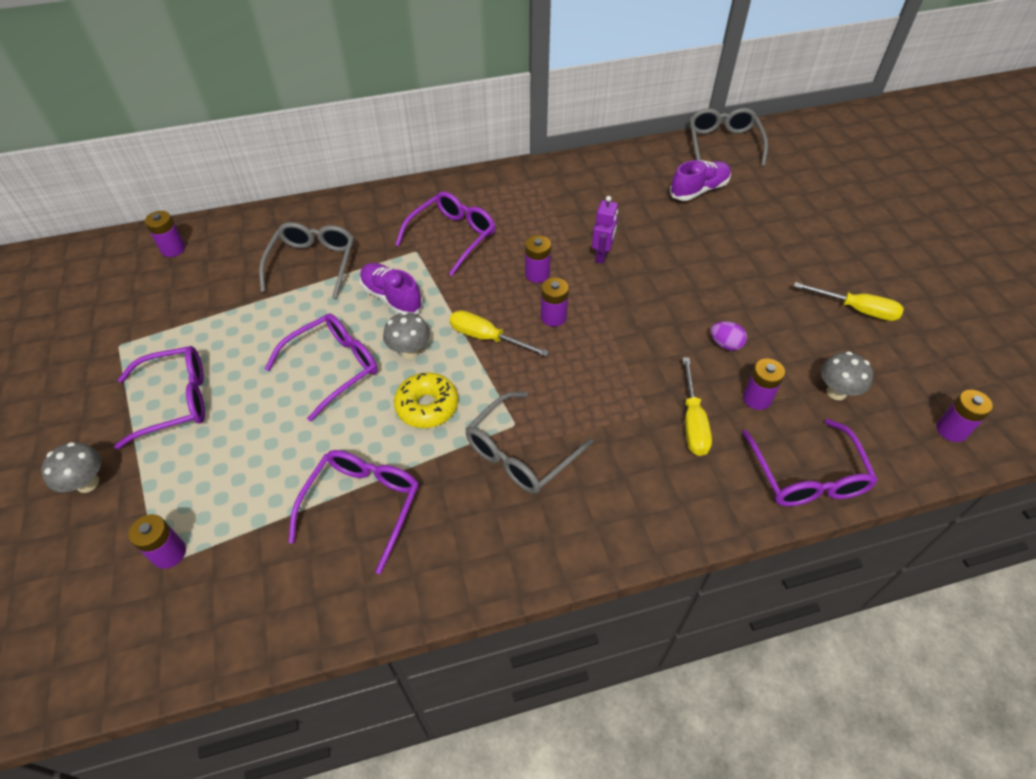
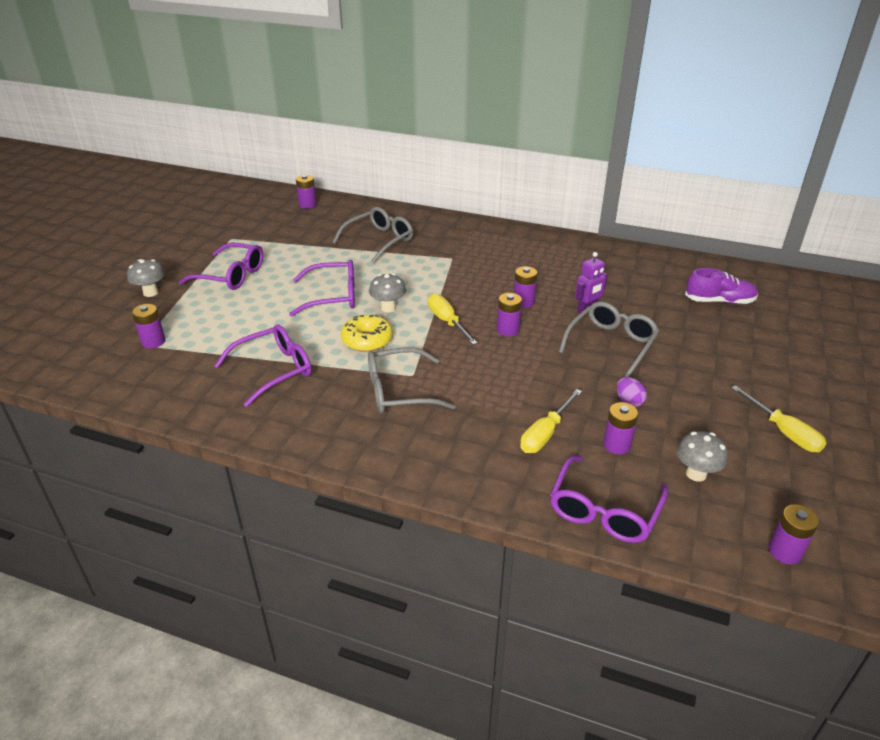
camera: 35 degrees right, 15 degrees down
(392, 298) = (408, 276): purple shoe -> none
(453, 236) = (486, 259): purple glasses -> none
(723, 144) = (779, 280): grey glasses -> grey glasses (611, 344)

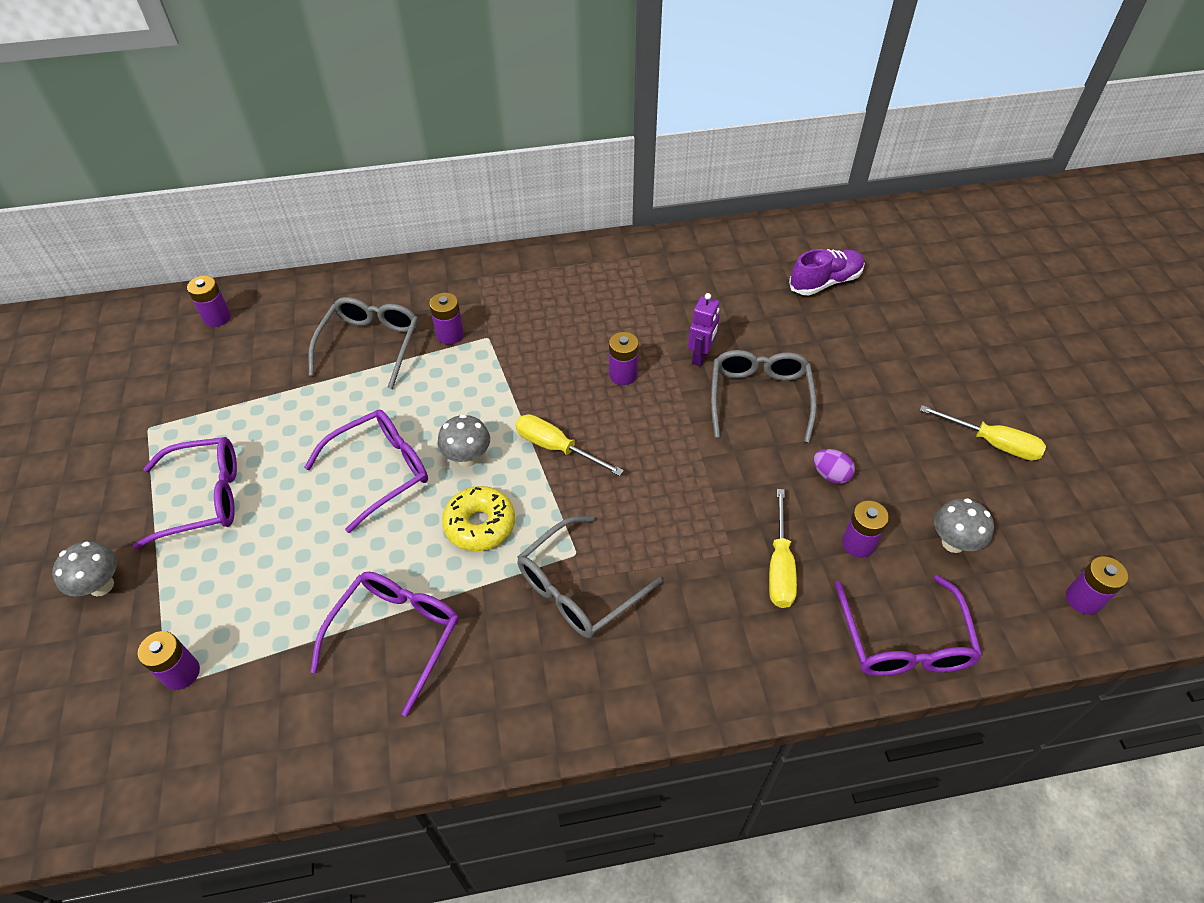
camera: 30 degrees left, 15 degrees up
(508, 330) = (635, 428): purple battery -> purple battery (450, 335)

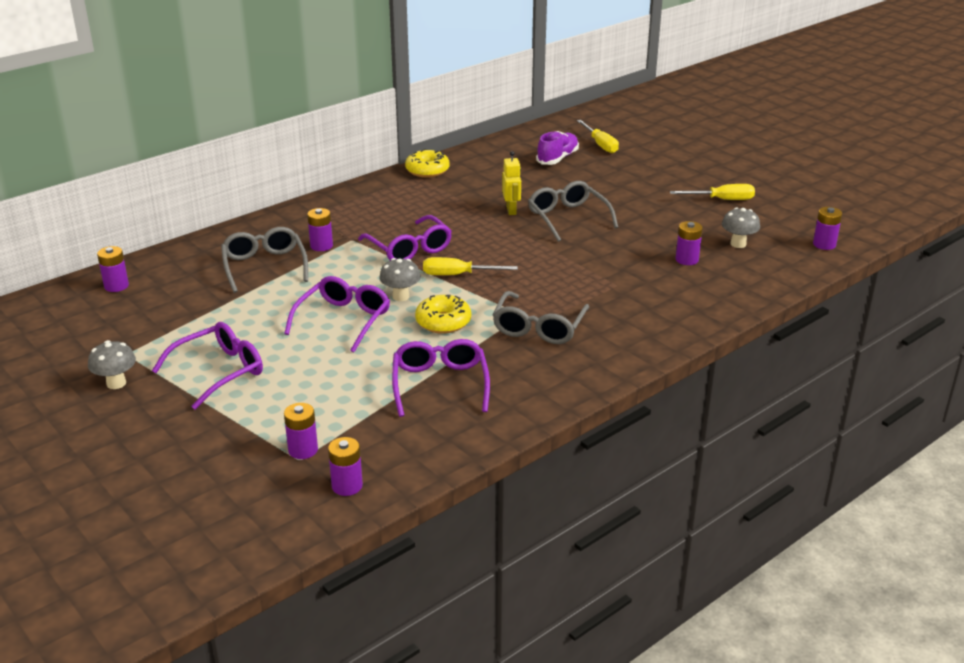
camera: 30 degrees left, 20 degrees down
(101, 585) = (187, 435): grey mushroom -> grey mushroom (116, 383)
(623, 374) = (468, 231): purple battery -> purple battery (347, 486)
(654, 249) = (427, 170): none -> yellow donut
(701, 356) = (511, 210): purple robot -> yellow robot
(780, 566) = (651, 282): yellow screwdriver -> yellow screwdriver (600, 145)
(830, 475) = (643, 237): purple egg -> none
(904, 642) = (748, 288): purple glasses -> purple glasses (409, 249)

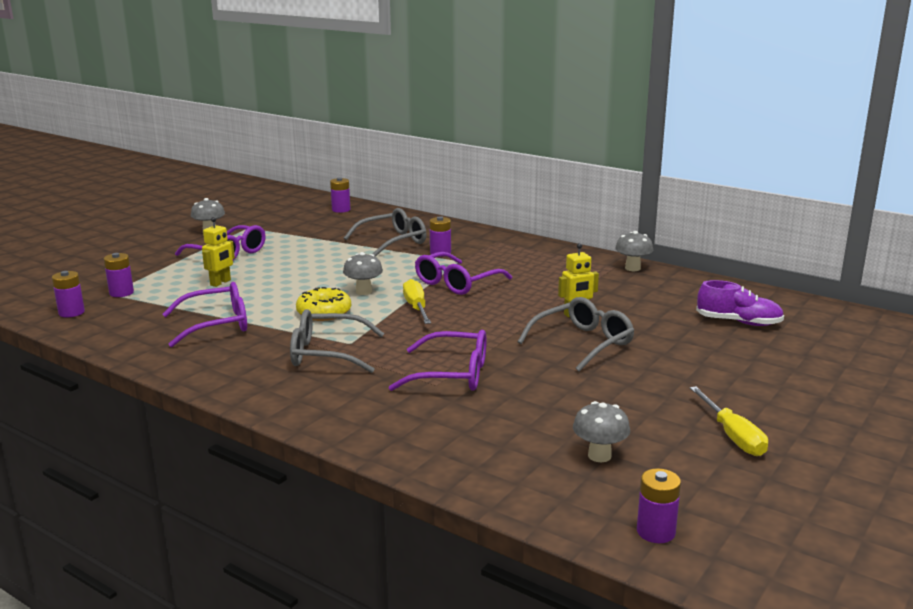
camera: 75 degrees right, 10 degrees down
(317, 379) = (220, 283): none -> yellow robot
(344, 320) = (315, 278): purple glasses -> purple glasses (452, 374)
(427, 170) = (632, 268): yellow donut -> grey mushroom
(600, 145) = (813, 342): yellow screwdriver -> none
(687, 260) = (526, 421): purple battery -> none

